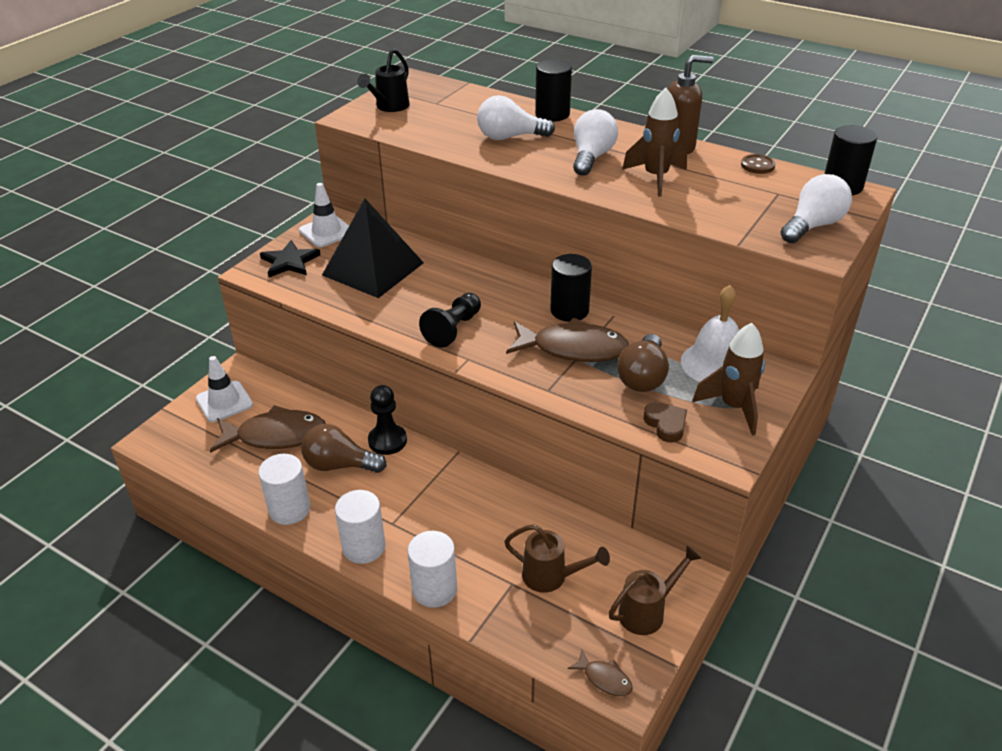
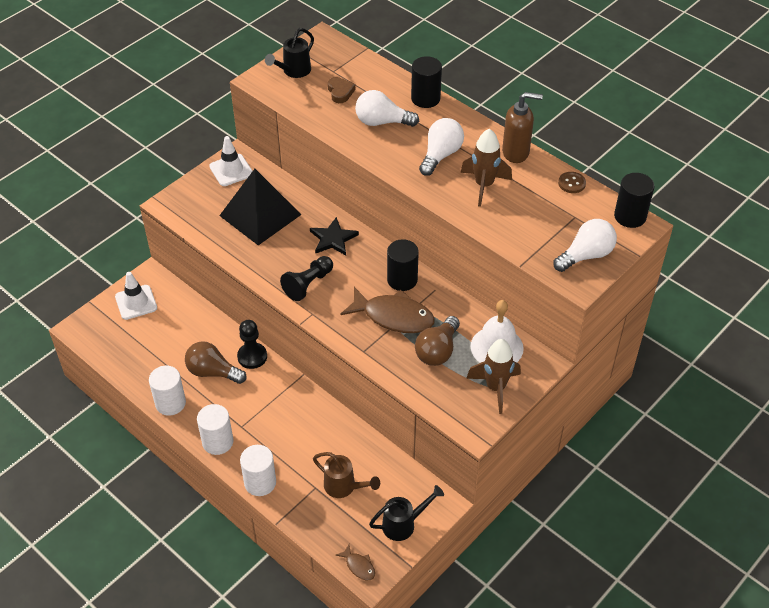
camera: 10 degrees right, 10 degrees up
(275, 436) = (170, 339): brown fish -> none
(289, 262) = (197, 198): black star -> black star (333, 239)
(647, 611) = (403, 524): brown watering can -> black watering can
(666, 424) = (440, 394): brown heart -> brown heart (340, 92)

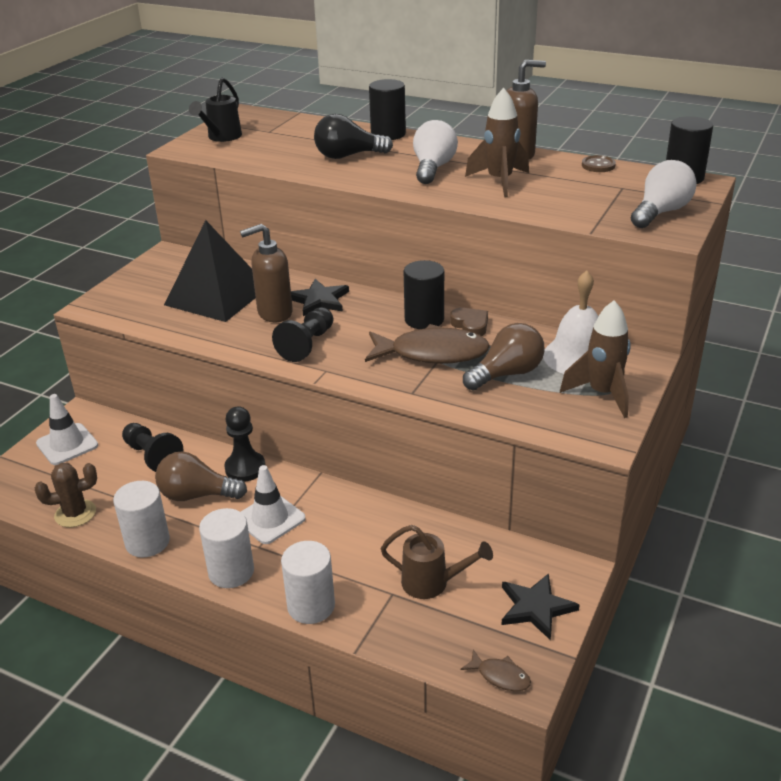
camera: 15 degrees left, 15 degrees down
(129, 366) = (75, 513): none -> brown cactus
(191, 329) = (152, 456): none -> black pawn
(231, 170) = (164, 265): white traffic cone -> white traffic cone (270, 519)
(296, 245) = (274, 313): none -> brown soap dispenser
(340, 92) = (285, 143): brown heart -> brown heart (470, 325)
(382, 122) = (348, 156): white light bulb -> black light bulb
(403, 524) = (536, 607): black watering can -> black star
(437, 351) = (507, 374): brown light bulb -> brown light bulb turned 135 degrees counterclockwise

